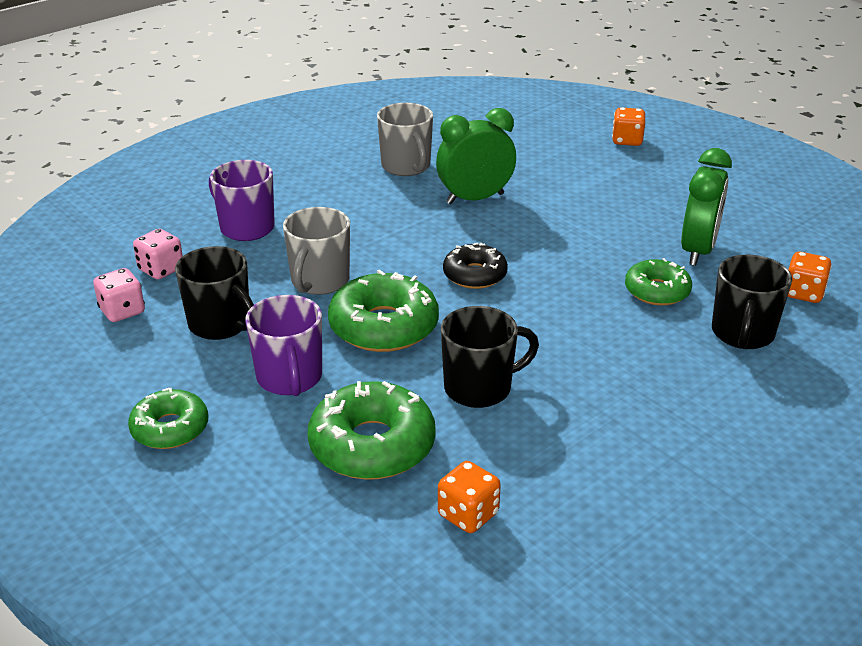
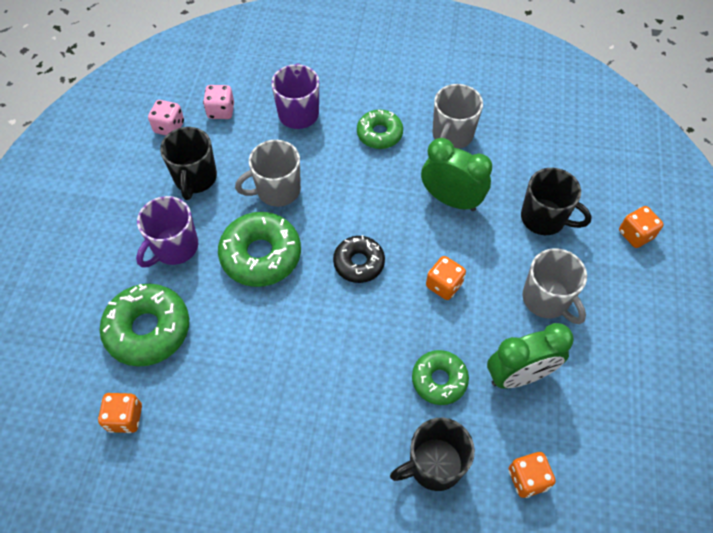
camera: 50 degrees right, 25 degrees up
(170, 428) = (92, 229): green donut -> green donut (379, 134)
(480, 388) = (242, 347): black mug -> black mug (544, 218)
(560, 243) = (444, 285): none -> orange dice
(639, 204) = (547, 299): none -> grey mug

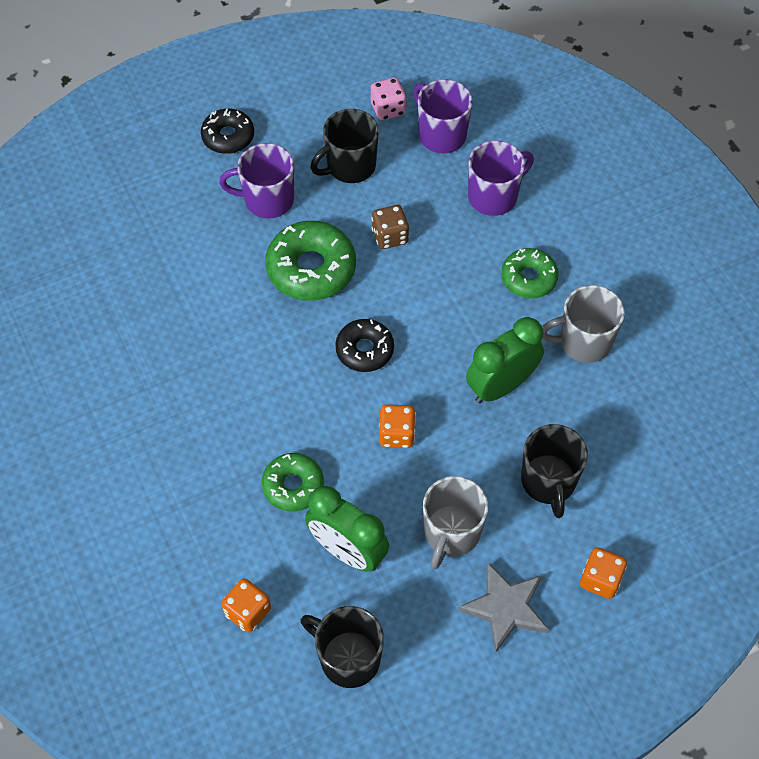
camera: 55 degrees right, 0 degrees up
(91, 239) = (228, 137): none -> black donut
(125, 418) = (90, 274): orange dice -> none
(148, 330) = (176, 235): green donut -> none
(221, 111) = (441, 135): pink dice -> purple mug
(277, 190) = (390, 236): grey mug -> brown dice
(434, 465) = (207, 527): black mug -> black mug (348, 658)
(451, 200) = (501, 386): green clock -> green clock turned 120 degrees counterclockwise
(625, 302) = (505, 608): none -> grey star

